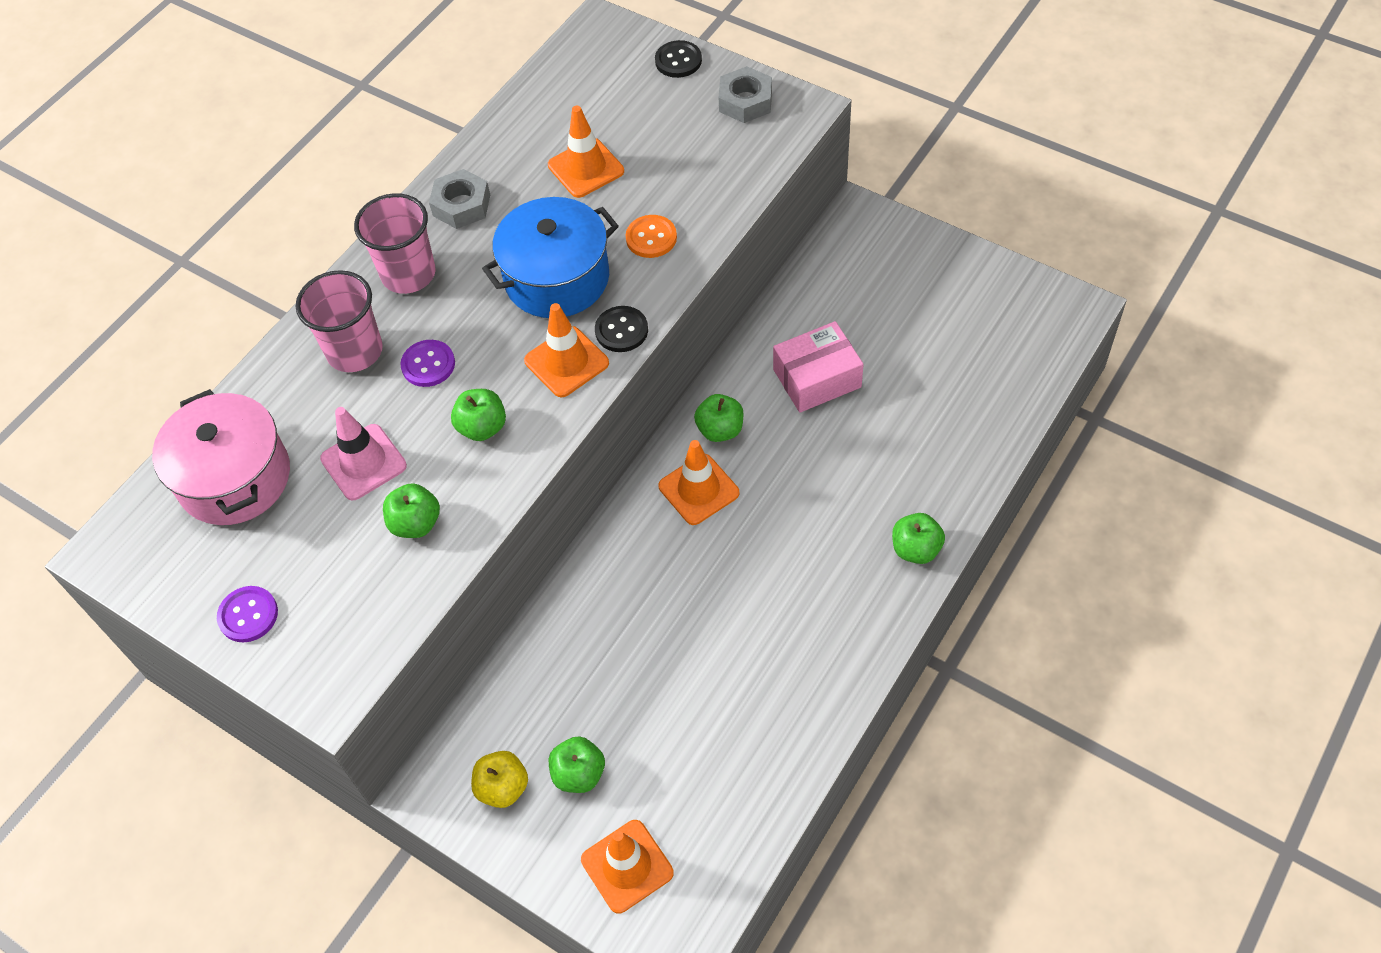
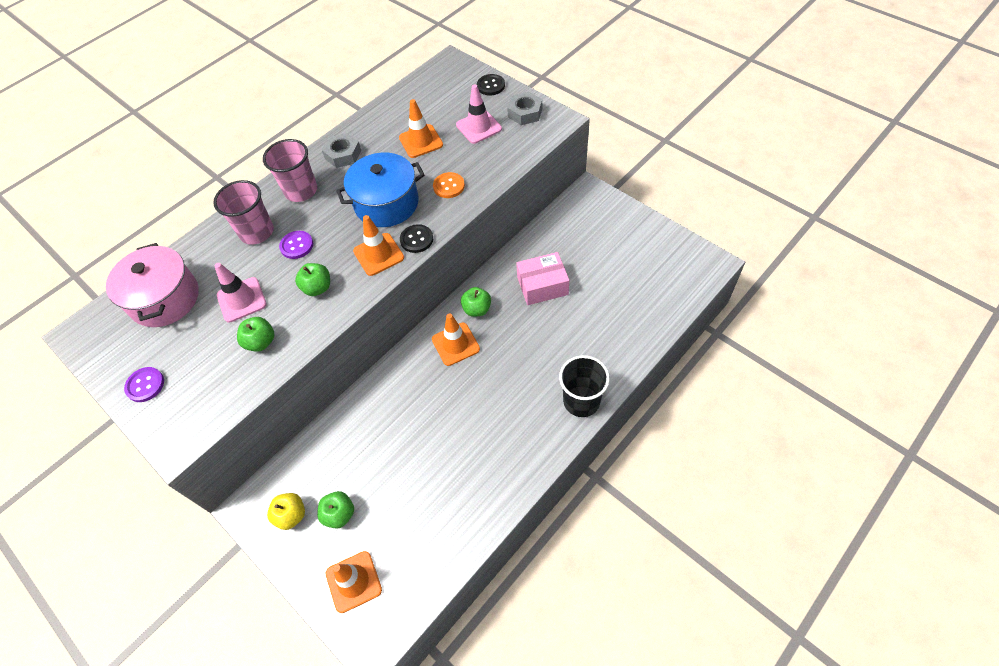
camera: 10 degrees right, 0 degrees up
(675, 134) = (478, 127): none -> pink traffic cone
(916, 549) = (581, 401): green apple -> black cup

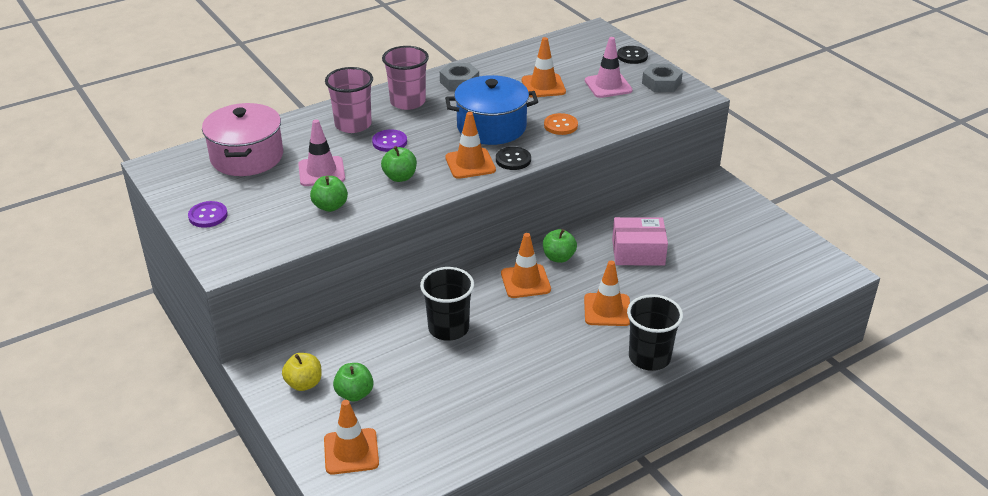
camera: 10 degrees right, 20 degrees down
(403, 415) = (448, 328): none -> black cup
(533, 357) = (607, 310): none -> orange traffic cone

